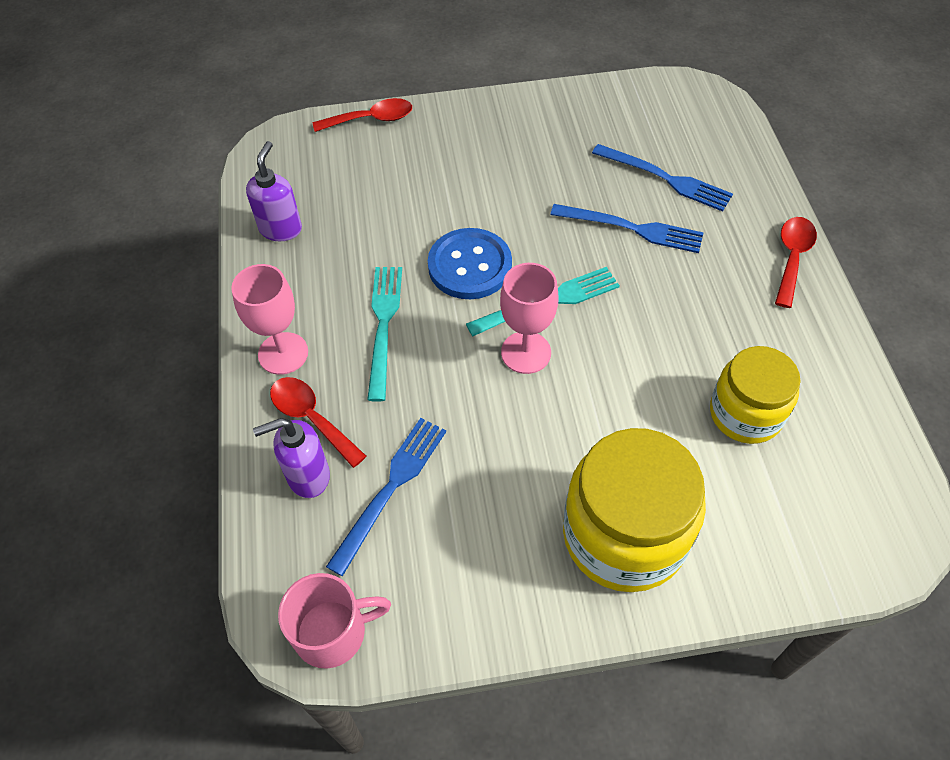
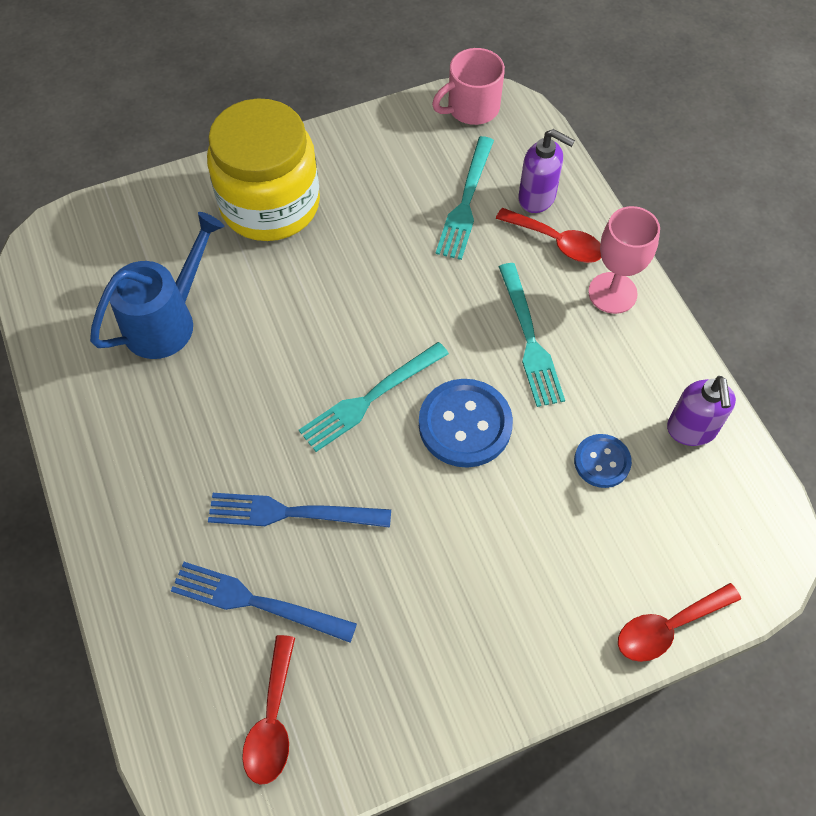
camera: 165 degrees right, 5 degrees up
(308, 476) = (537, 198): purple soap dispenser -> purple soap dispenser turned 60 degrees clockwise
(366, 220) = (602, 462): none -> blue button
(391, 488) = (466, 202): blue fork -> turquoise fork
(526, 352) = (382, 339): pink goblet -> none
(745, 413) = (168, 320): yellow jar -> blue watering can
(792, 258) = (105, 509): red spoon -> red spoon (272, 721)

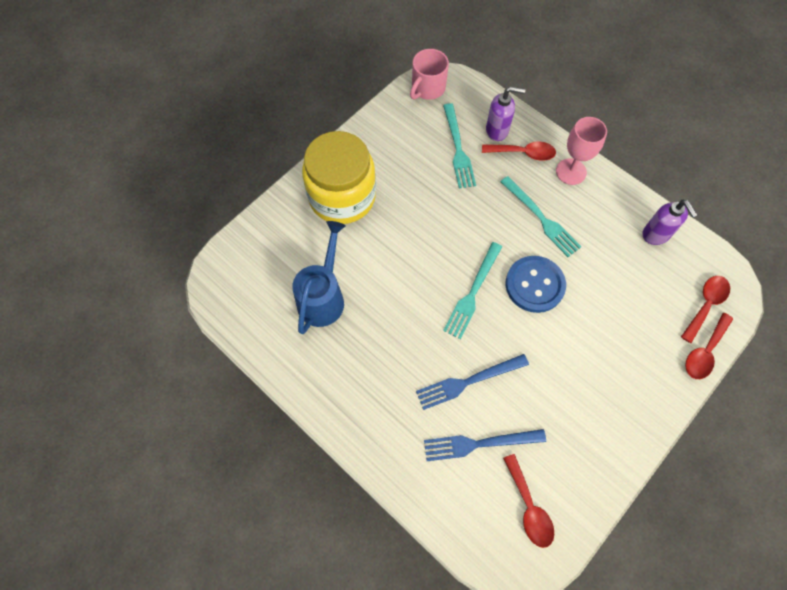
camera: 25 degrees left, 5 degrees up
(602, 462) = (620, 274): blue button -> none
(710, 561) = (705, 305): none -> red spoon

